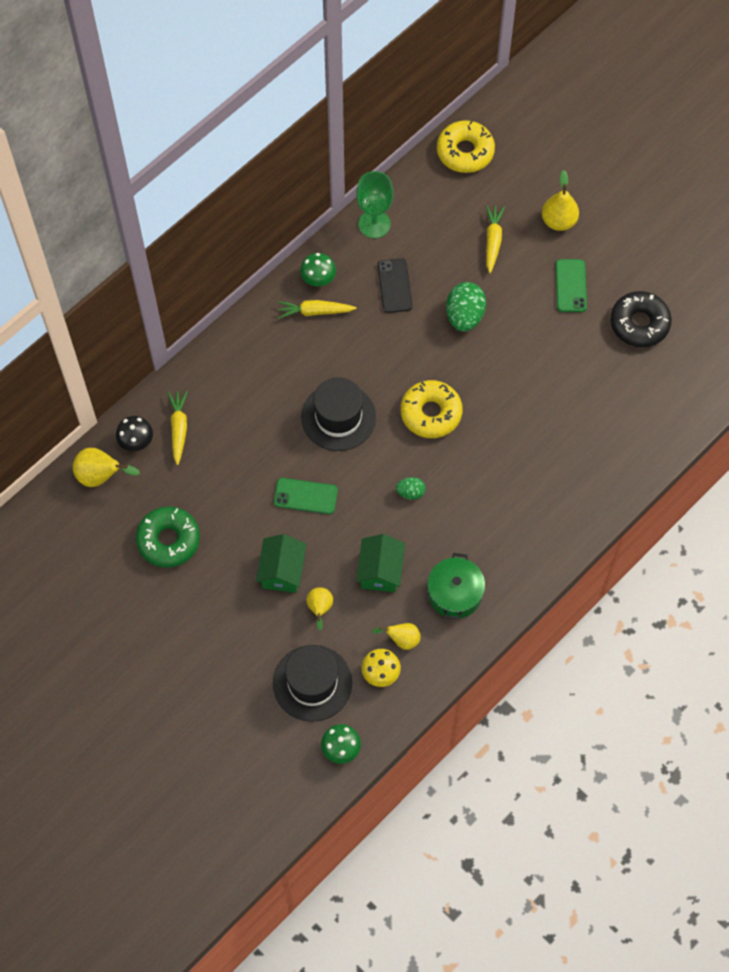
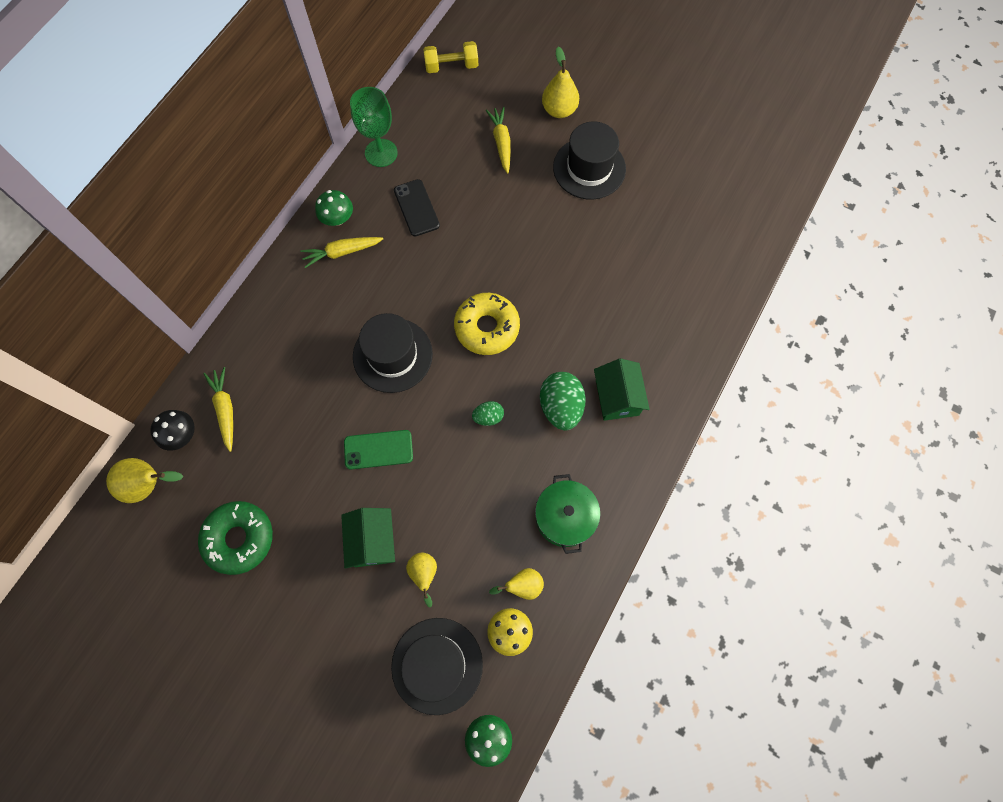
camera: 15 degrees left, 5 degrees up
(380, 571) = (479, 512): green house -> green house (617, 397)
(464, 316) = (494, 221): green egg -> green egg (561, 407)
(465, 152) = (451, 66): yellow donut -> yellow dumbbell
(571, 286) = (589, 168): green phone -> black hat
(639, 323) = (666, 189): black donut -> none

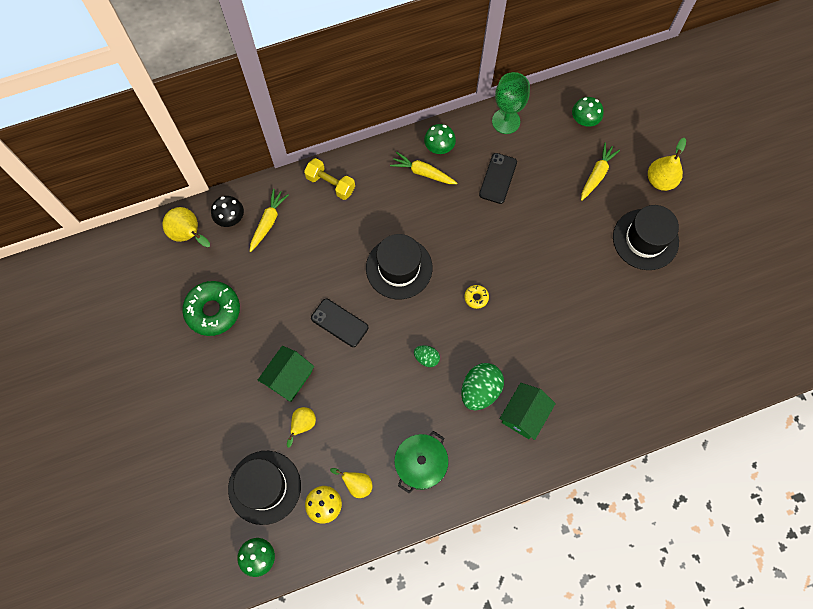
camera: 40 degrees right, 0 degrees up
(378, 449) = (339, 323): green phone -> black phone
(451, 66) = (608, 92): yellow dumbbell -> yellow dumbbell (330, 184)
(451, 104) = (584, 120): none -> green mushroom
(487, 327) = (476, 297): yellow donut -> yellow donut, size x0.44

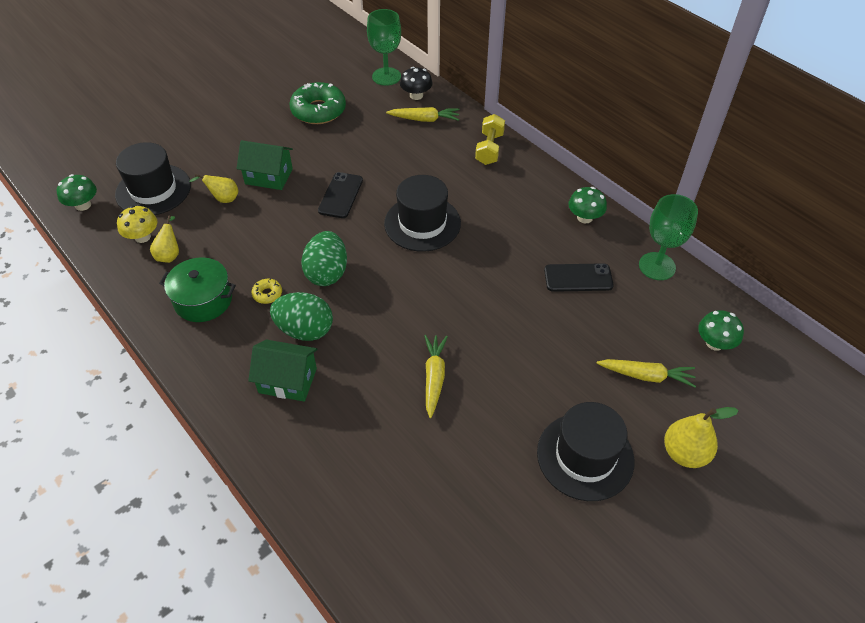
camera: 70 degrees right, 20 degrees down
(189, 234) = (386, 76): yellow pear -> green goblet
(423, 173) = (545, 213): yellow carrot -> yellow carrot (434, 377)
(426, 358) = (327, 273): green egg -> green egg, size x1.85
(476, 297) = (417, 297): yellow donut -> yellow donut (267, 294)

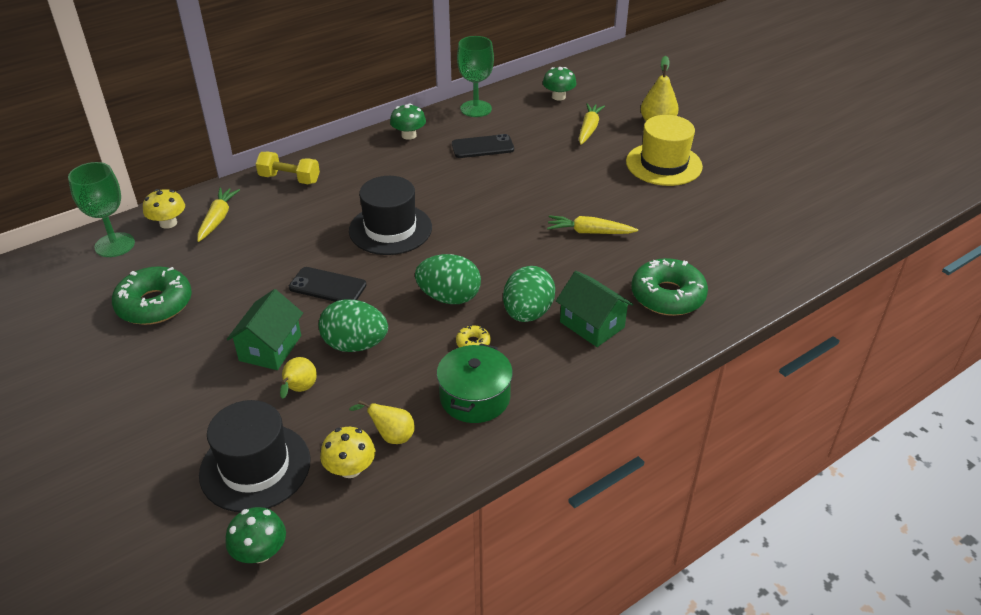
camera: 85 degrees left, 10 degrees down
(269, 221) = (355, 345): none -> green egg
(288, 380) = (592, 325): green house -> green house turned 60 degrees counterclockwise
(330, 448) = (667, 296): none -> green donut
(416, 95) = (168, 223): black mushroom -> yellow mushroom
(578, 278) = (482, 147): black phone -> black phone turned 75 degrees clockwise
(585, 456) = (664, 164): black hat -> yellow hat

